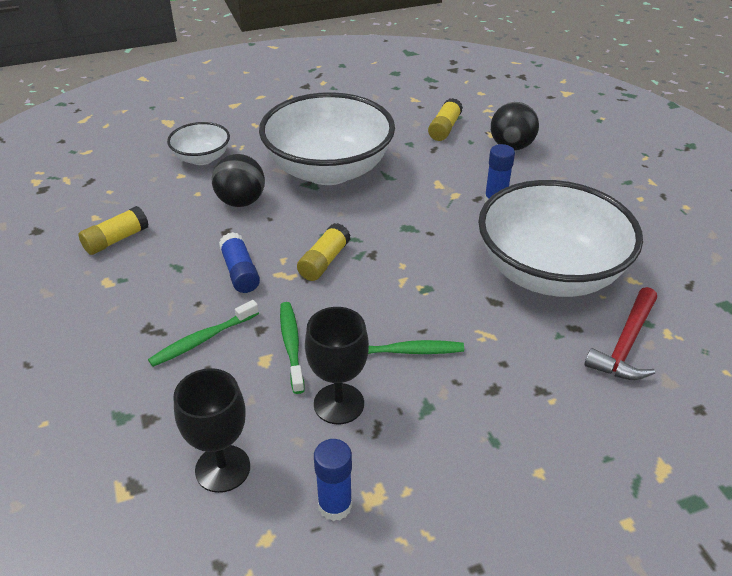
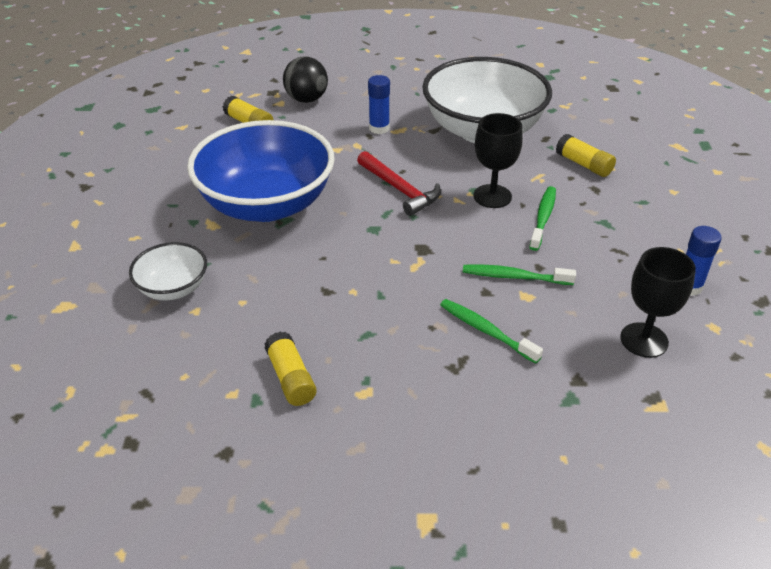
camera: 70 degrees left, 0 degrees up
(202, 339) = (486, 331): green toothbrush -> green toothbrush turned 150 degrees clockwise
(240, 272) = (399, 291): blue glue stick -> none
(241, 201) = (281, 272): black ball -> none
(324, 261) = (410, 236): yellow glue stick -> yellow glue stick (583, 164)
(328, 170) = (266, 204): white bowl -> blue bowl
(339, 404) = (590, 264): black goblet -> black goblet (492, 196)
(626, 344) = (569, 124): red hammer -> red hammer (400, 189)

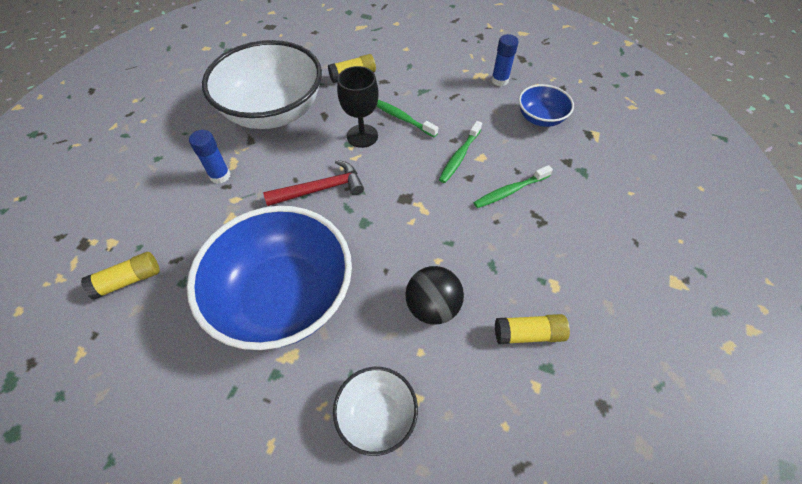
camera: 70 degrees left, 15 degrees up
(306, 99) = (124, 217): black ball -> black ball (432, 307)
(644, 340) = (540, 118): black goblet -> blue bowl

